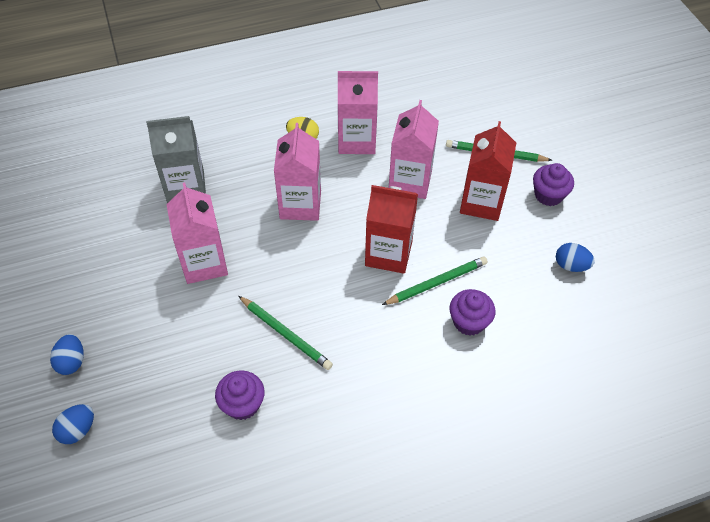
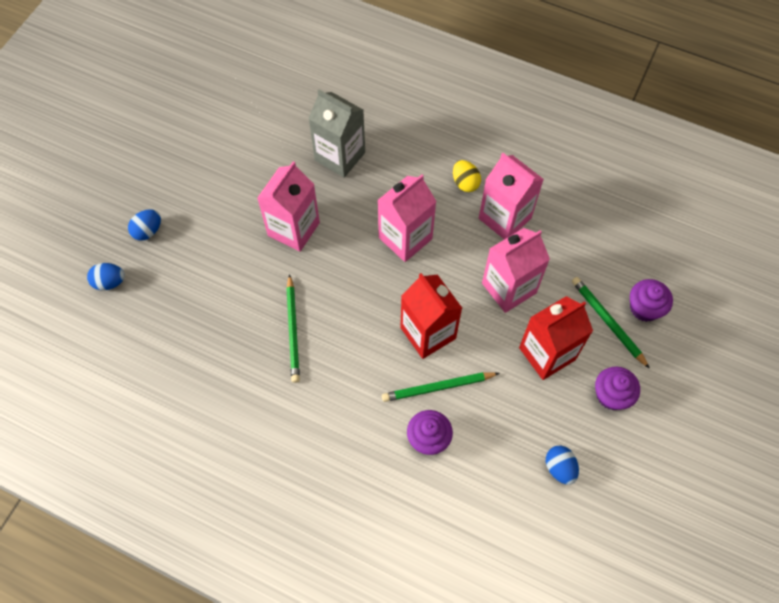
camera: 45 degrees right, 10 degrees up
(242, 404) = (217, 355): purple cupcake -> purple cupcake (644, 308)
(436, 283) = (438, 387): green pencil -> green pencil turned 150 degrees clockwise

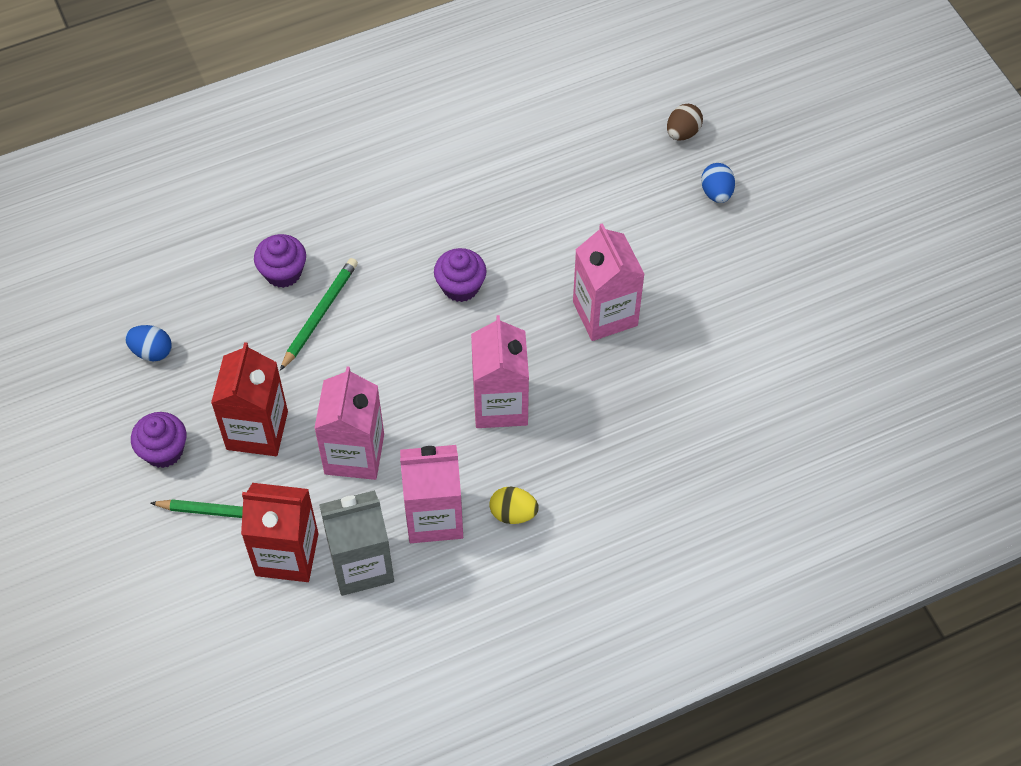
camera: 130 degrees right, 5 degrees down
(109, 282) = (682, 132): blue egg -> brown egg
(293, 330) = (492, 241): green pencil -> none
(340, 156) = (660, 417): grey carton -> grey carton (361, 565)
(428, 333) = (379, 346): red carton -> red carton (287, 554)
(644, 308) = (208, 561): purple cupcake -> purple cupcake (460, 286)

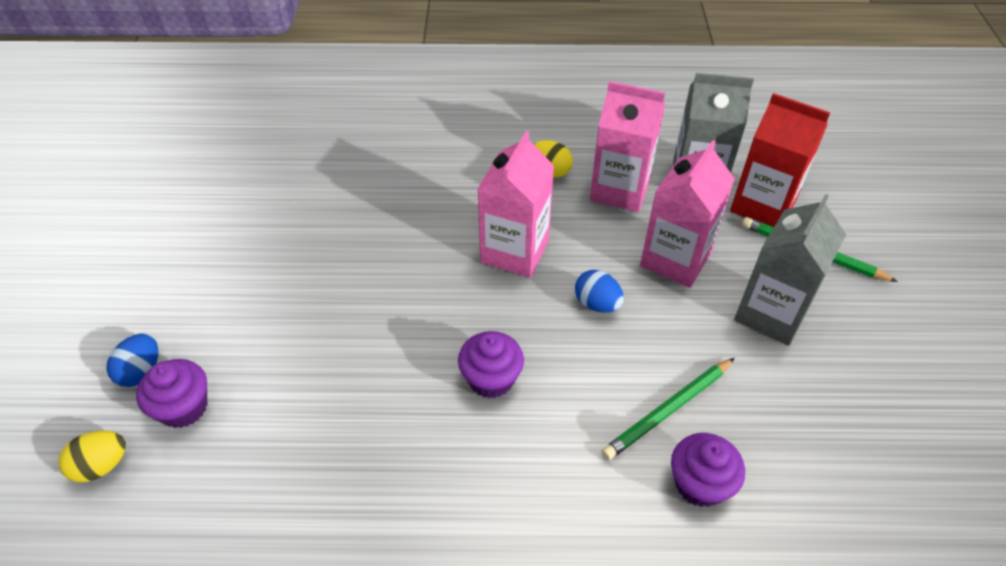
camera: 155 degrees left, 10 degrees down
(152, 351) = (889, 444): blue egg -> blue egg (597, 304)
(163, 450) = (879, 329): purple cupcake -> purple cupcake (183, 407)
(257, 430) = (771, 314): red carton -> grey carton
(605, 313) = (360, 293): pink carton -> none
(682, 132) = (102, 466): brown egg -> yellow egg

